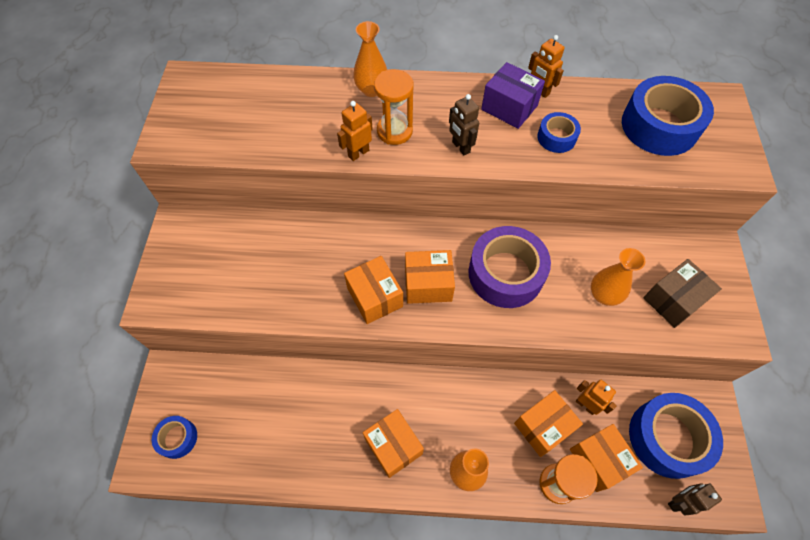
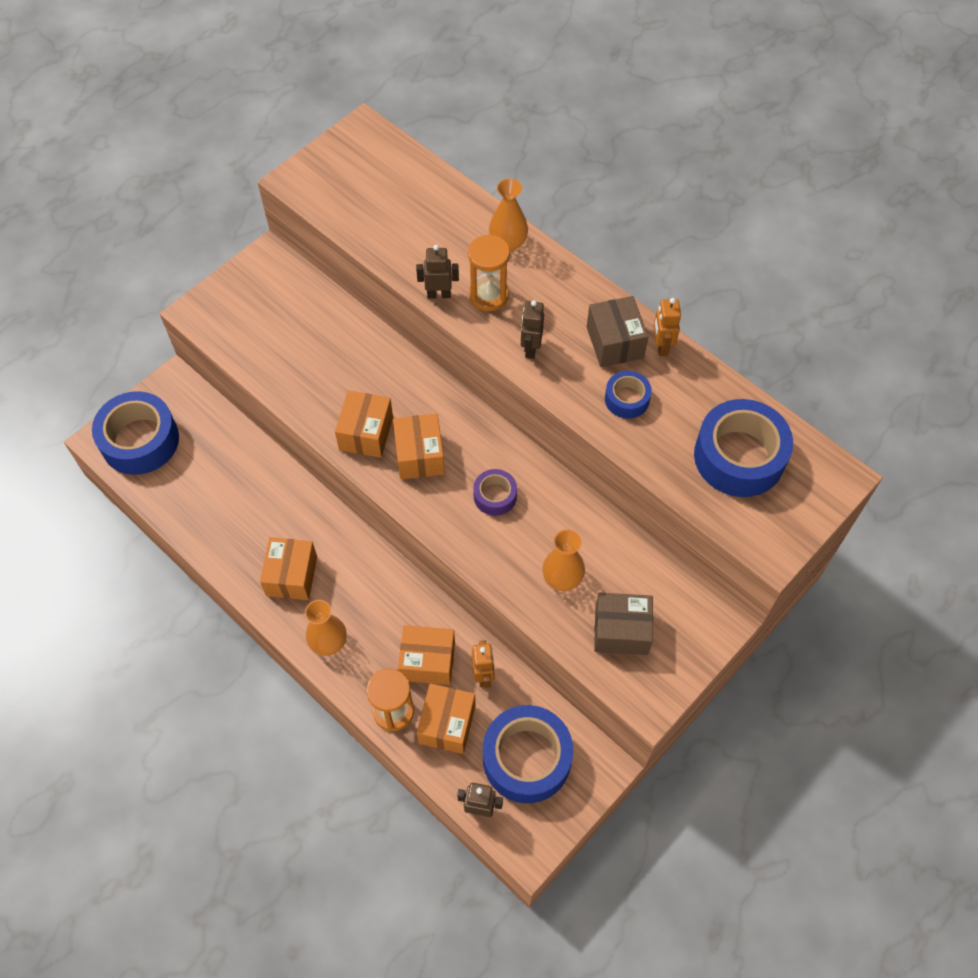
camera: 40 degrees right, 0 degrees up
(177, 438) = (140, 440): blue tape -> blue tape, size x1.97
(358, 153) = (439, 294): orange robot -> brown robot
(428, 284) = (419, 455): orange box -> orange box turned 45 degrees clockwise
(505, 273) = (495, 496): purple tape -> purple tape, size x0.51
(509, 107) = (614, 342): purple box -> brown box

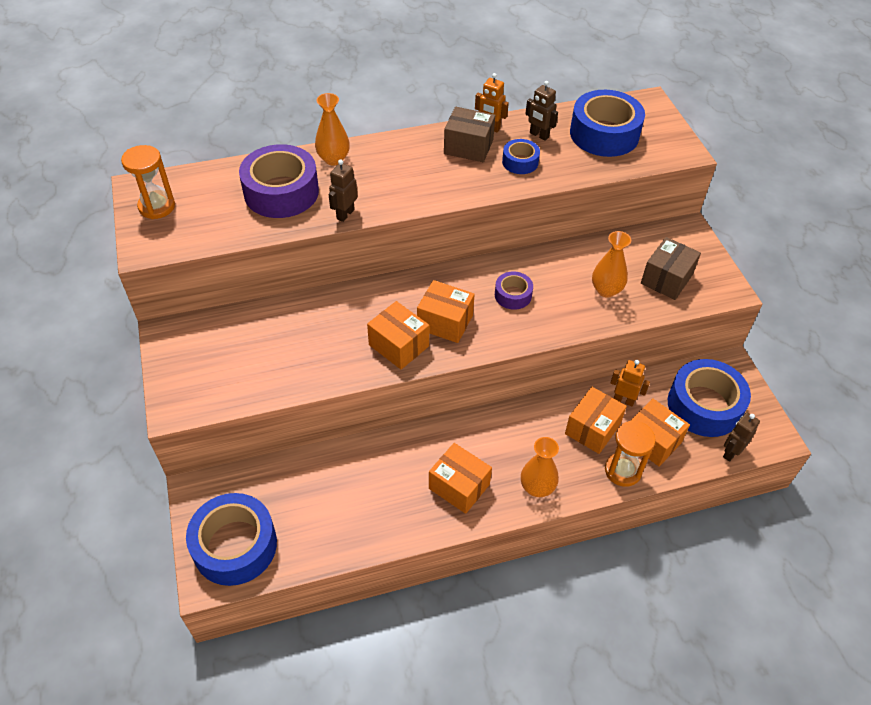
camera: 60 degrees left, 10 degrees down
(432, 230) = (281, 192): none -> purple tape
(488, 295) = (371, 189): orange hourglass -> orange hourglass (157, 206)
(530, 348) = (438, 188): brown robot -> brown robot (539, 135)

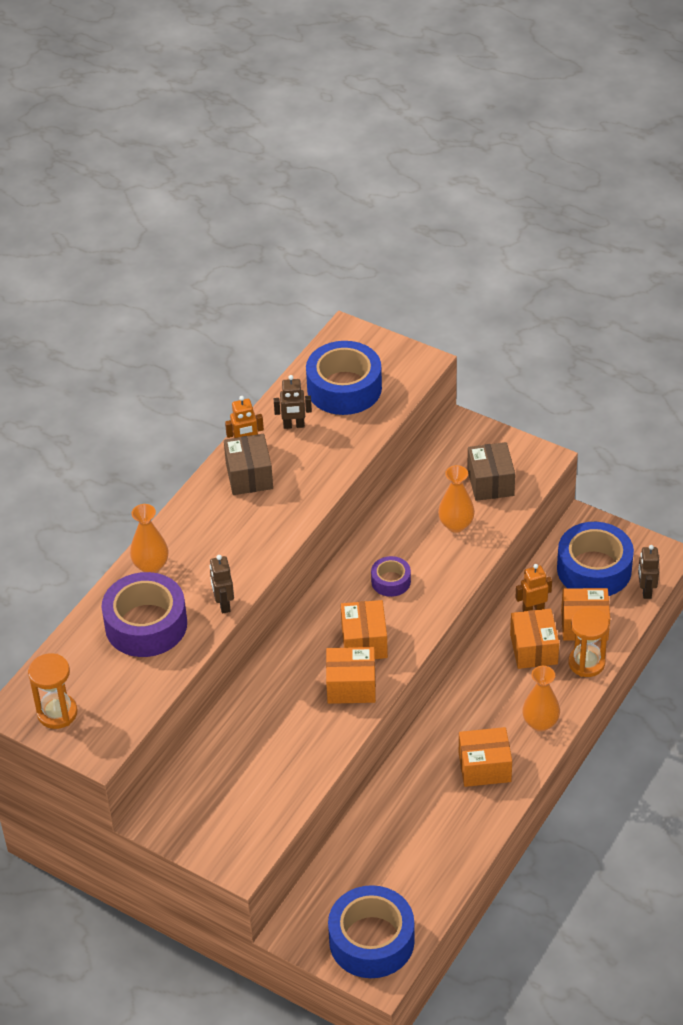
camera: 40 degrees left, 5 degrees down
(445, 322) = (364, 642): orange box -> orange box turned 75 degrees counterclockwise
(468, 147) = (249, 476): brown box -> brown box turned 75 degrees counterclockwise
(520, 162) = (307, 460): blue tape -> none

